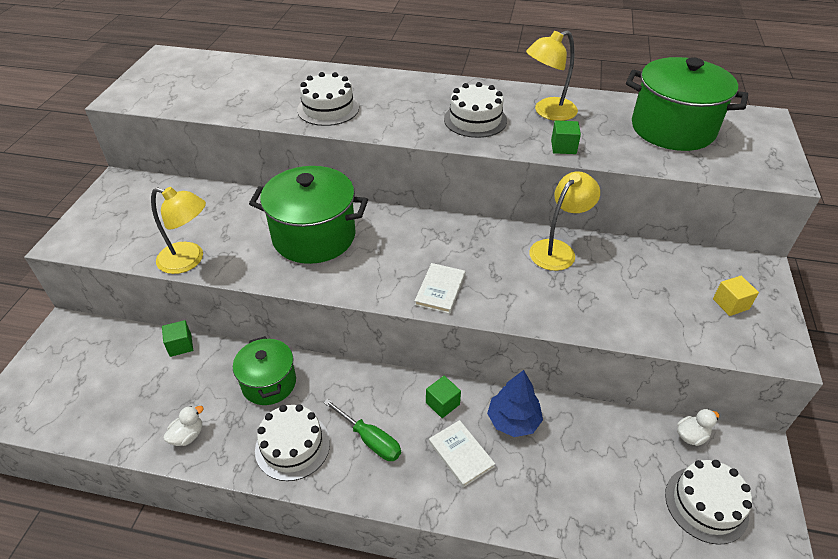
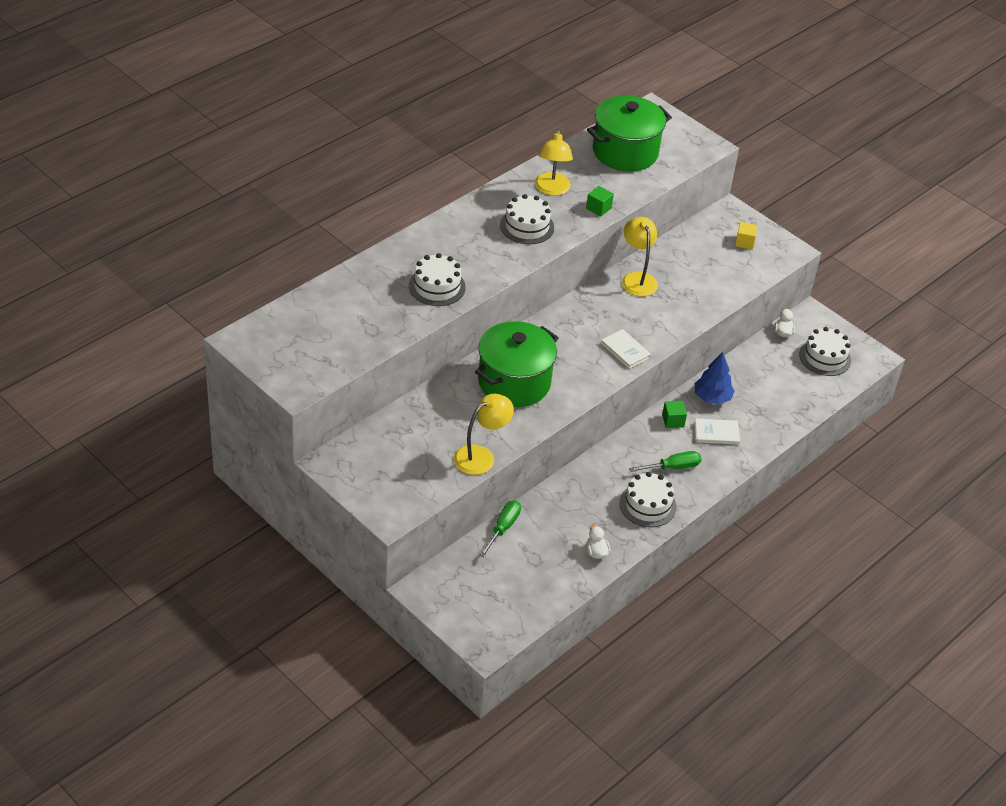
camera: 60 degrees left, 0 degrees up
(180, 345) = (503, 527): green cube -> green screwdriver
(269, 383) = (583, 494): green pot -> none

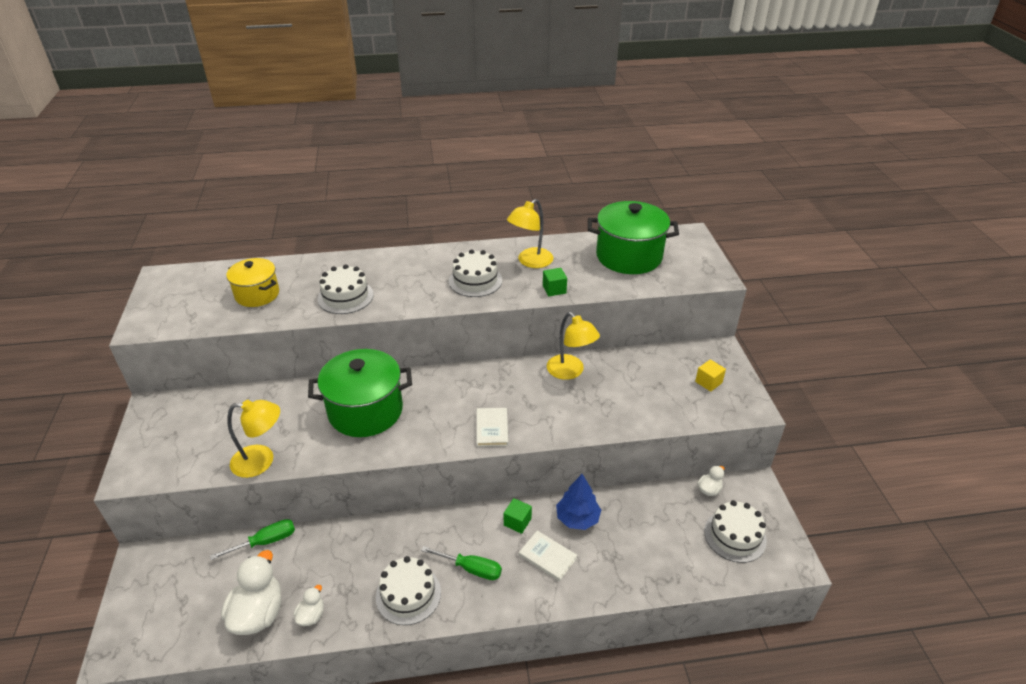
camera: 40 degrees right, 5 degrees down
(357, 317) = (257, 294): none -> yellow pot
(557, 571) = (258, 613): none -> white duck
(637, 279) = (570, 372): yellow lamp -> yellow lamp turned 120 degrees clockwise

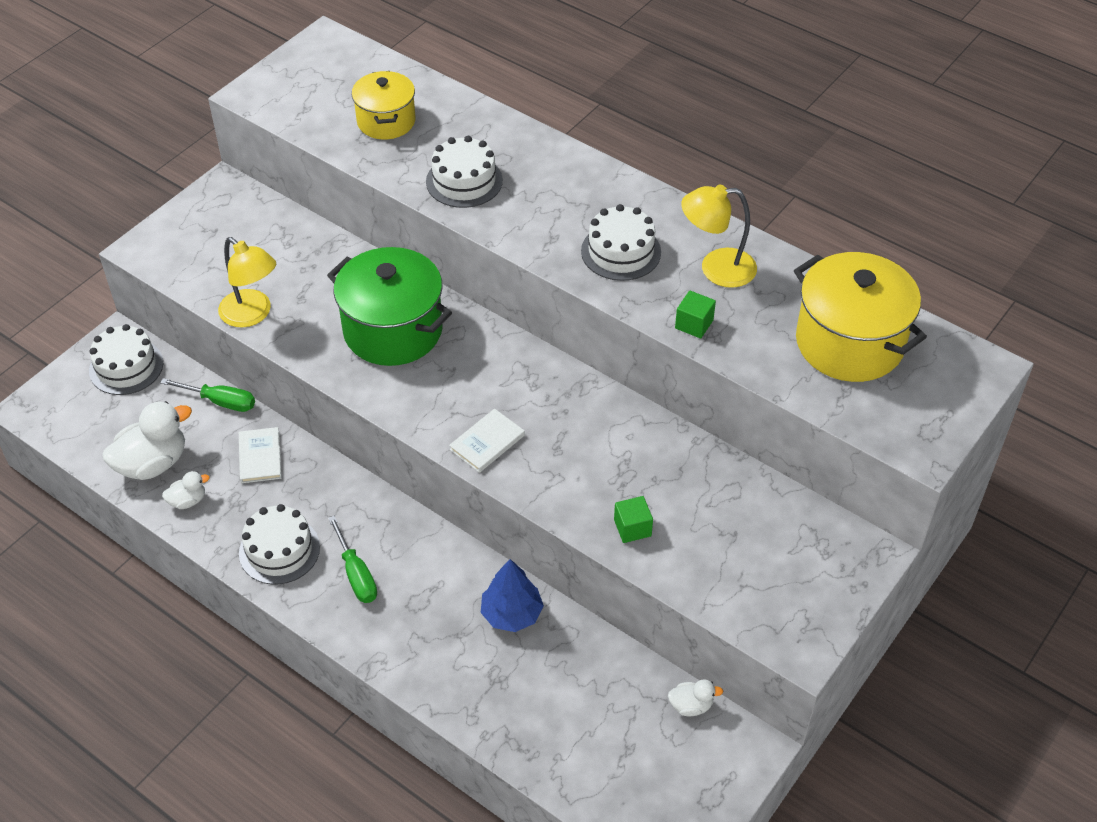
camera: 45 degrees right, 10 degrees up
(517, 522) = (450, 567): green cube -> green cube (632, 528)
(547, 556) = (436, 624): white book -> white book (260, 457)
(570, 372) = (650, 443): yellow lamp -> none
(629, 256) = (849, 343): green pot -> yellow pot
(708, 382) = (795, 578): yellow cube -> none
(735, 536) = (650, 773): white cake -> white cake (126, 367)

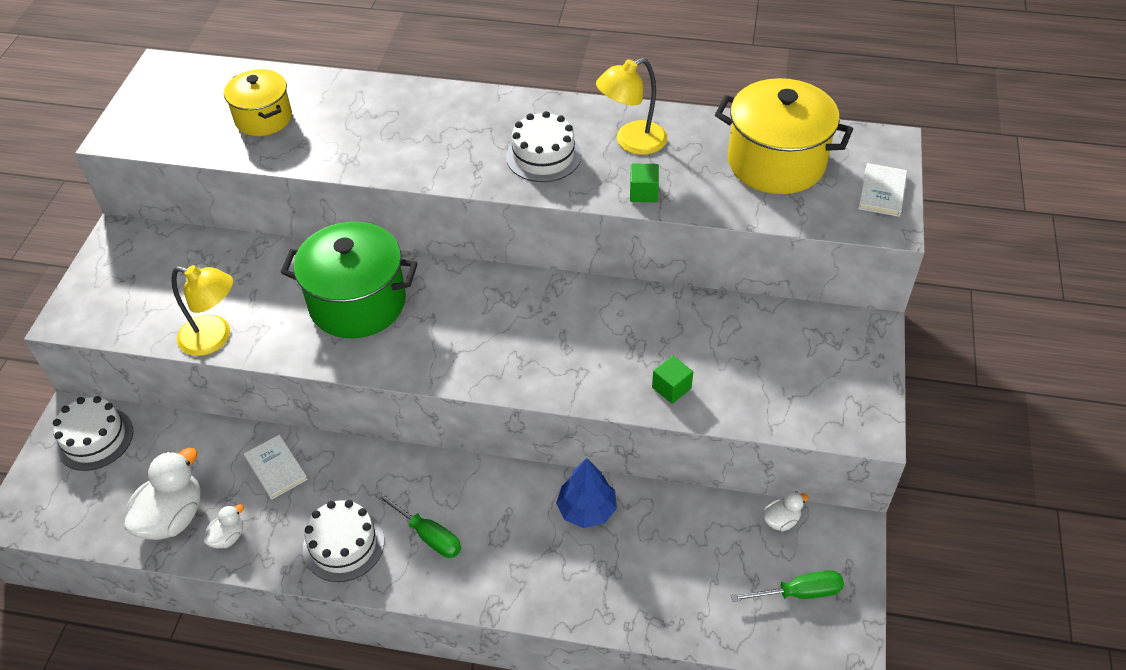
camera: 25 degrees left, 0 degrees up
(221, 402) = (209, 434): green screwdriver -> green screwdriver (800, 592)
(464, 181) = (368, 145): white cake -> none
(487, 442) = (502, 366): white book -> white book (882, 192)

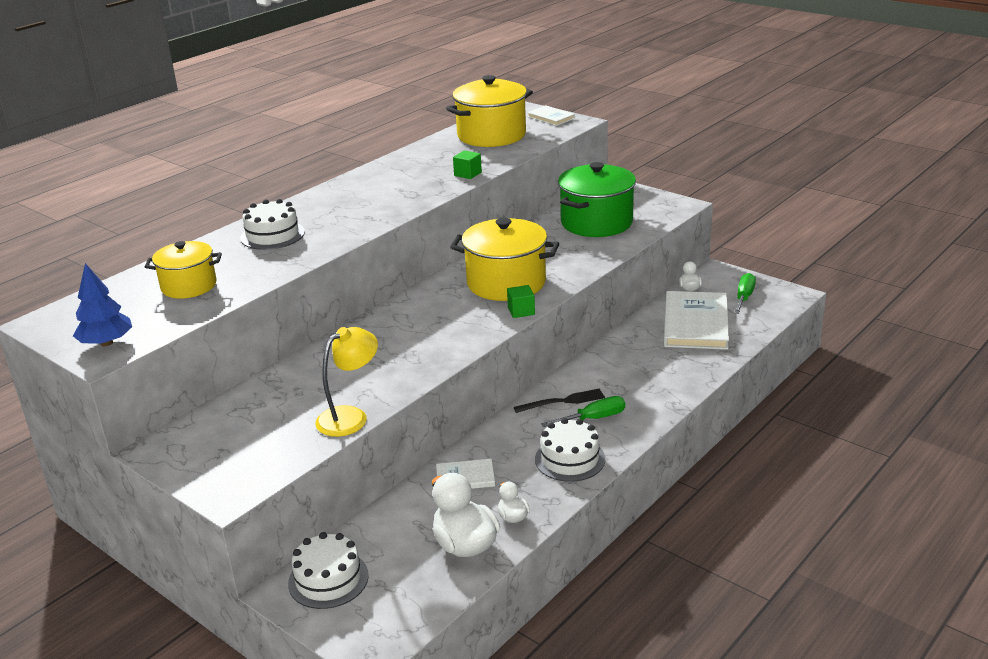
camera: 60 degrees left, 20 degrees down
(357, 303) = (390, 344): green pot -> green pot (596, 223)
(448, 492) = (563, 401): none -> black fork
(538, 338) = (506, 283): none -> yellow pot
(543, 156) = (390, 195): white cake -> white cake (272, 235)
(587, 510) = (626, 350): blue tree -> blue tree (106, 343)
(631, 142) = (416, 167): yellow lamp -> none
(671, 388) = (595, 250): green cube -> green cube (521, 311)
(694, 560) = (696, 324): none -> white book

